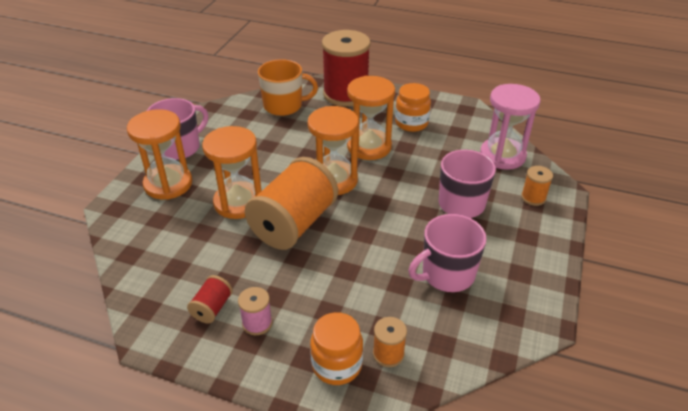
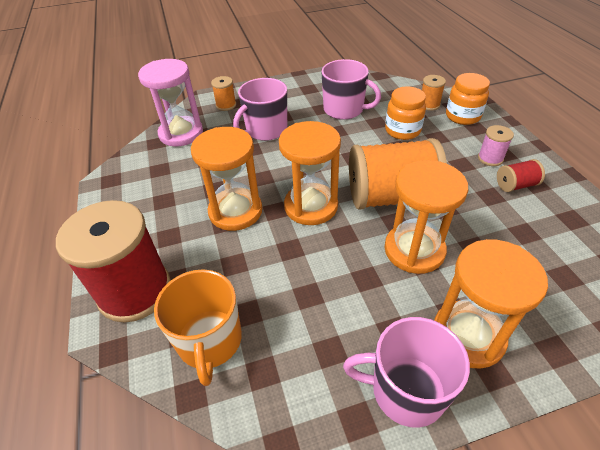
camera: 125 degrees left, 5 degrees up
(284, 106) = (210, 341): orange mug -> orange mug turned 150 degrees counterclockwise
(411, 123) = (166, 203): orange jar -> orange jar (402, 131)

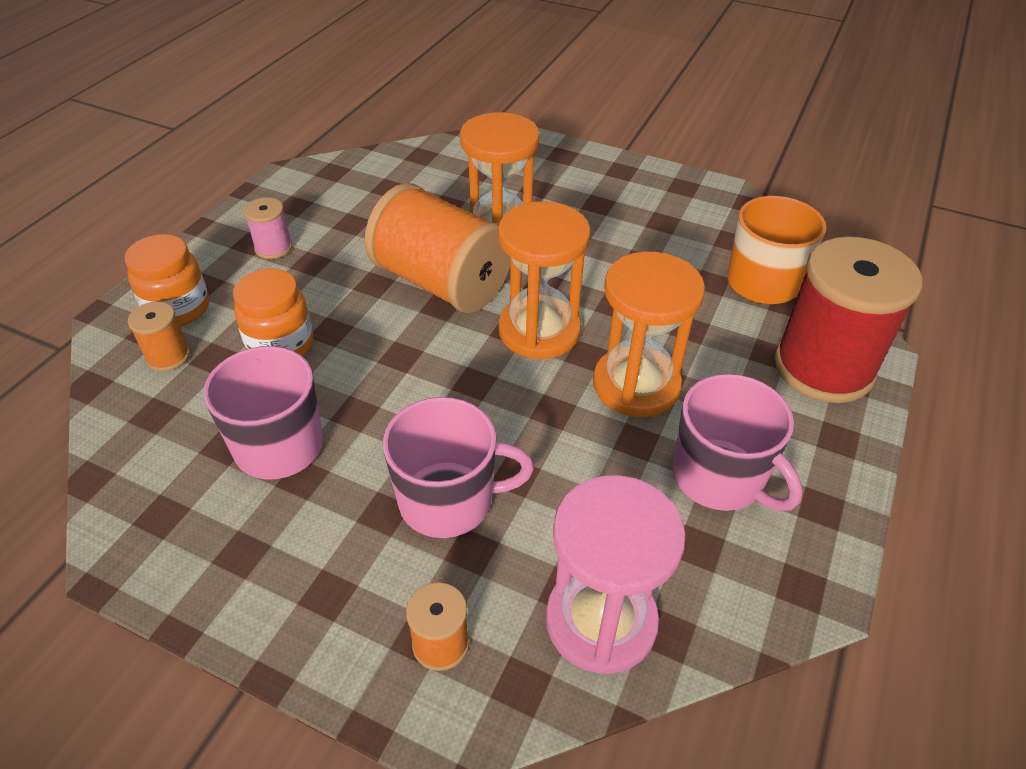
camera: 140 degrees left, 0 degrees up
(406, 390) = (633, 179): pink mug -> pink mug (720, 477)
(468, 335) = (549, 174): orange hourglass -> none
(515, 185) = (312, 215): red spool -> none

